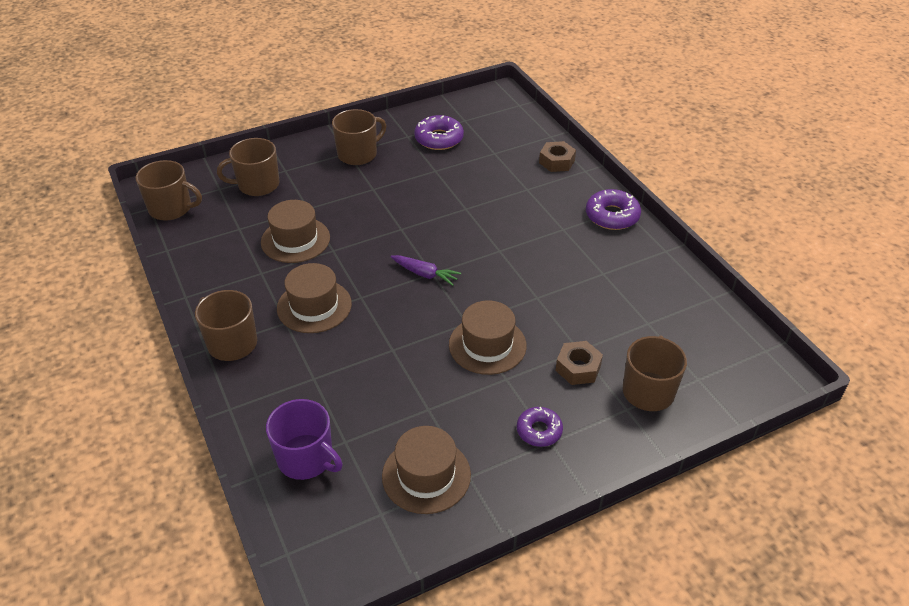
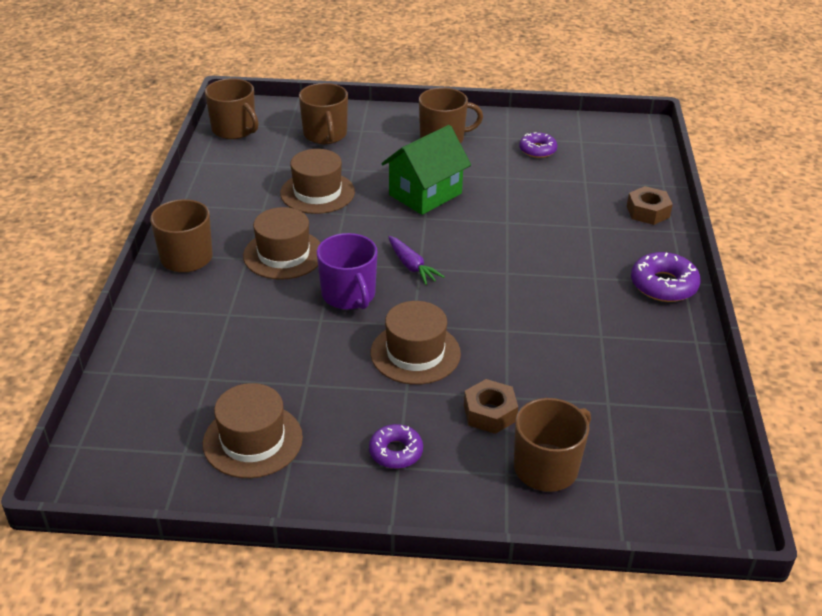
camera: 30 degrees right, 5 degrees down
(257, 185) = (325, 135): brown mug -> brown mug turned 120 degrees counterclockwise
(306, 458) = (163, 377): purple mug -> purple mug (349, 295)
(384, 208) = (425, 194): none -> green house
(439, 139) = (537, 150): purple donut -> purple donut, size x0.66

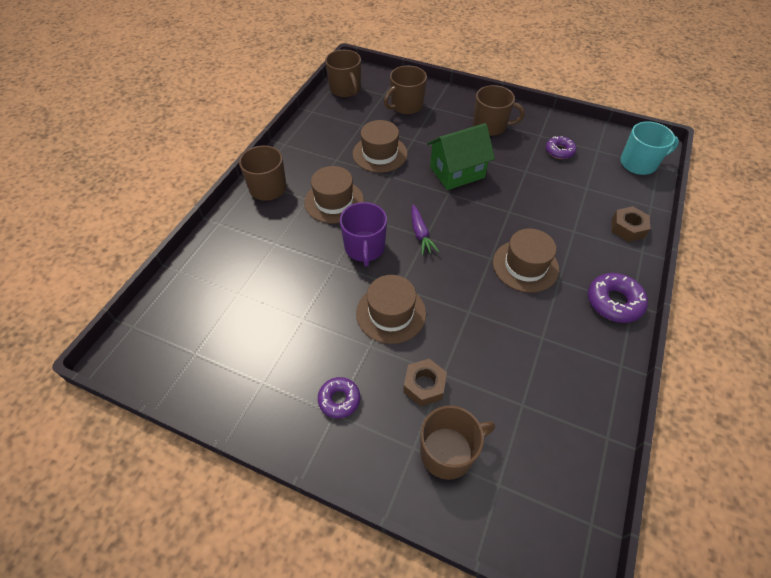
camera: 20 degrees right, 15 degrees up
(252, 440) = (244, 357): brown hat -> brown hat (525, 266)
(325, 135) = (406, 106): brown mug -> brown mug turned 45 degrees clockwise
(633, 146) = (639, 163): none -> turquoise mug

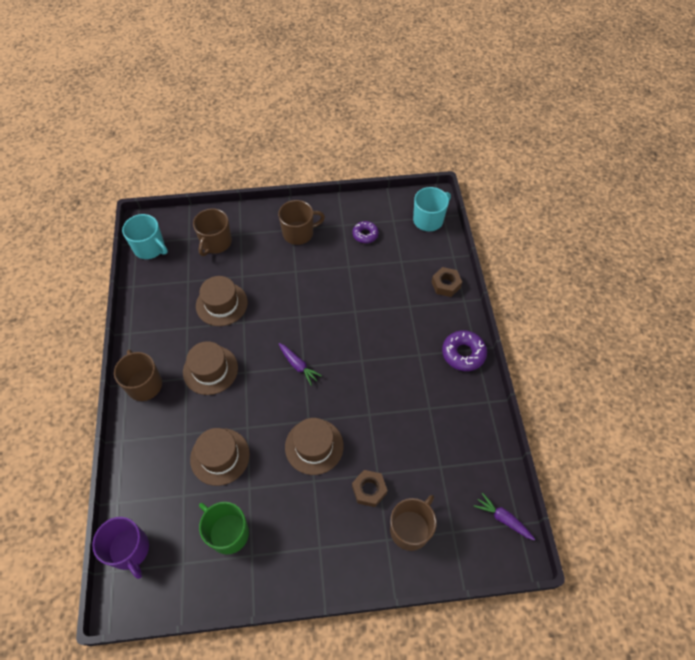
camera: 30 degrees left, 5 degrees up
(254, 349) = (228, 533): none -> green mug
(339, 399) = (316, 535): purple donut -> none
(345, 89) = (150, 248): brown mug -> turquoise mug
(364, 248) = (261, 401): purple mug -> purple mug (130, 550)
(457, 172) = (296, 293): green house -> none
(525, 266) = (390, 354): brown hat -> brown hat (220, 456)
(572, 505) = (503, 518): none -> purple carrot

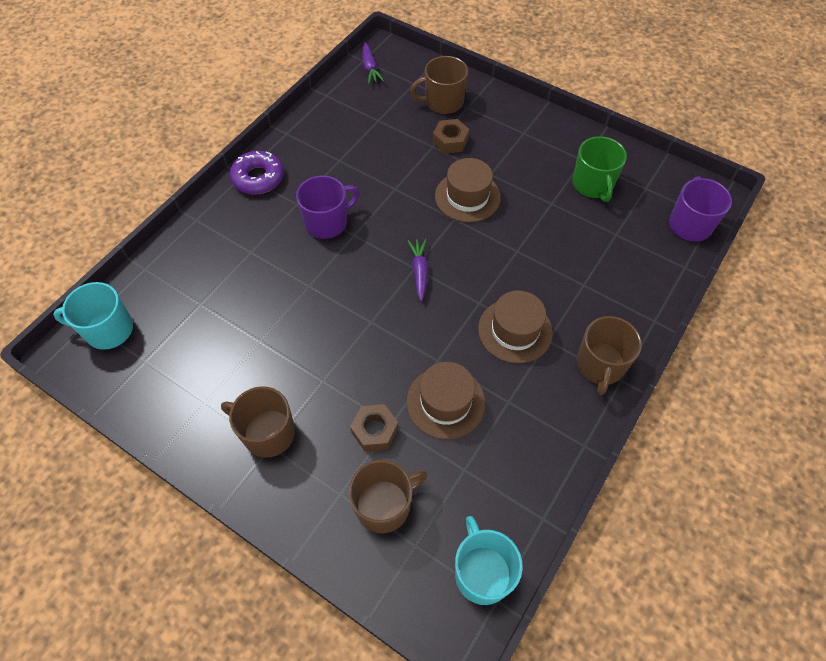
camera: 140 degrees left, 0 degrees up
(220, 456) = (561, 243): brown hat -> none
(365, 234) = (196, 367): purple donut -> none
(386, 356) = (327, 222): none -> purple mug
(445, 285) = (191, 246): brown nut -> brown nut (375, 430)

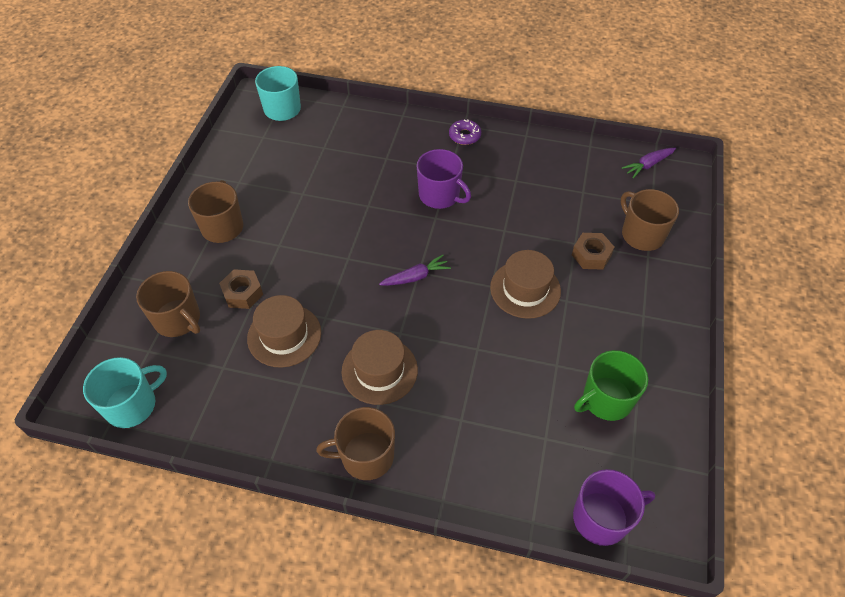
camera: 70 degrees right, 5 degrees down
(258, 178) = (464, 136): purple donut -> purple donut, size x0.66

